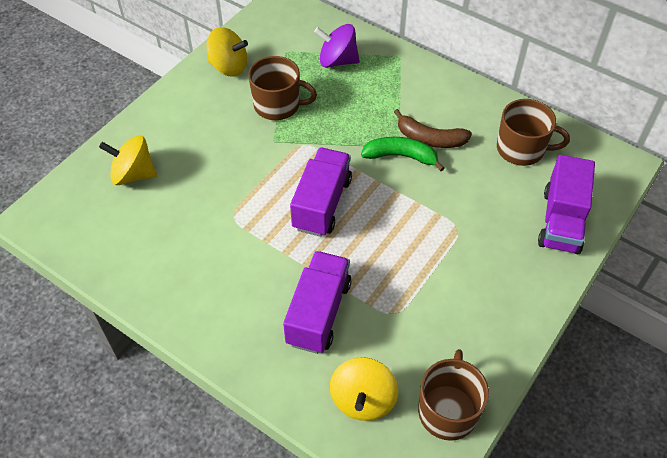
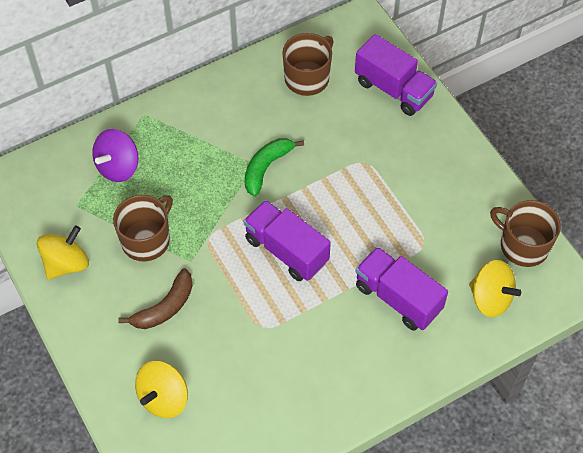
camera: 65 degrees left, 5 degrees up
(430, 139) = (259, 137): brown banana -> brown banana (165, 307)

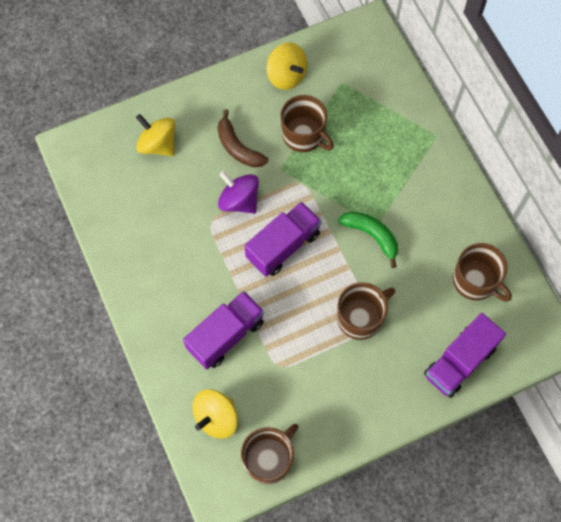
camera: 95 degrees right, 10 degrees up
(118, 167) = (379, 114): purple spinning top -> purple spinning top (239, 201)
(360, 173) = (360, 317): none -> brown mug

